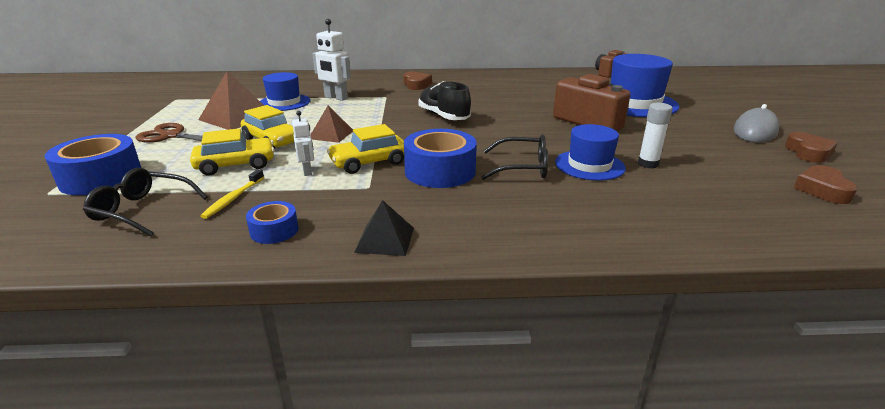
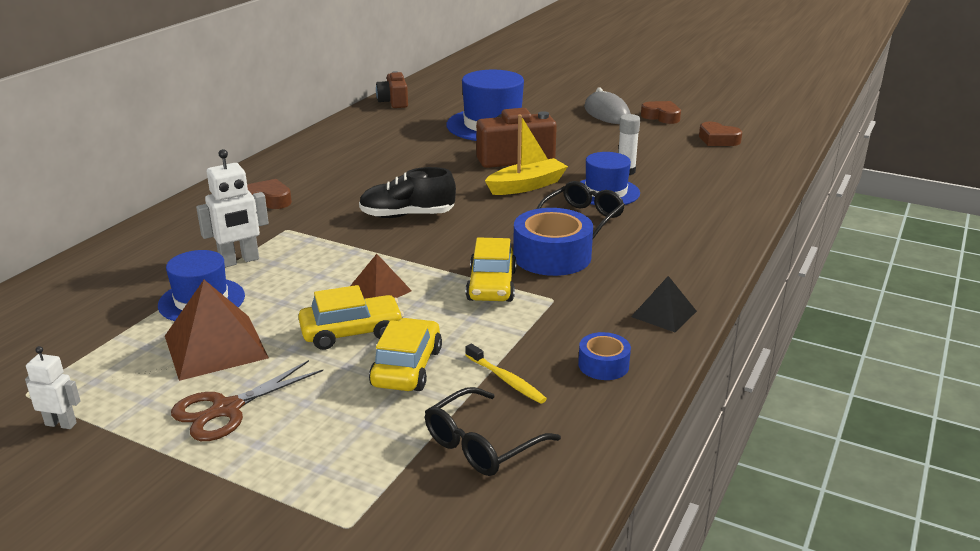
camera: 60 degrees left, 0 degrees up
(101, 178) = (336, 477): blue tape -> none
(307, 171) = (478, 324): white robot -> white robot (61, 424)
(549, 136) = (526, 186): none -> yellow boat

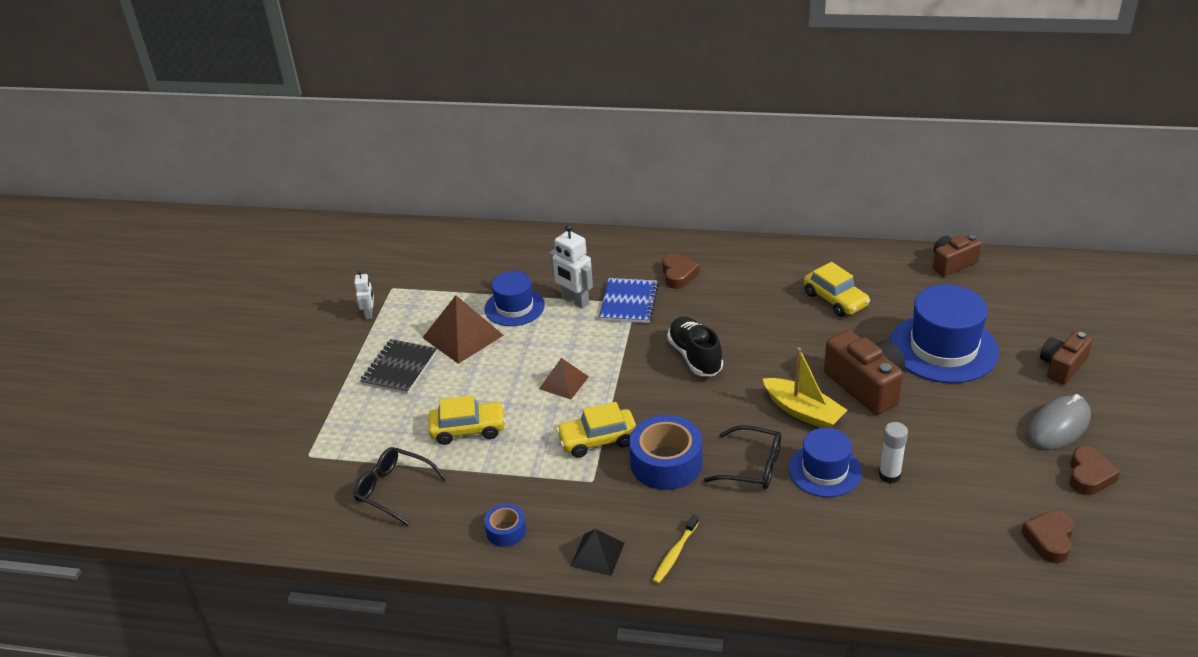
camera: 75 degrees right, 10 degrees up
(227, 409) = (399, 368): brown scissors -> black notebook
(281, 232) = (628, 302): none -> blue notebook
(352, 332) = (502, 389): yellow car -> yellow car (835, 299)
(506, 380) = (469, 482): yellow toothbrush -> yellow toothbrush (675, 554)
(546, 99) = (1062, 366): none -> brown camera

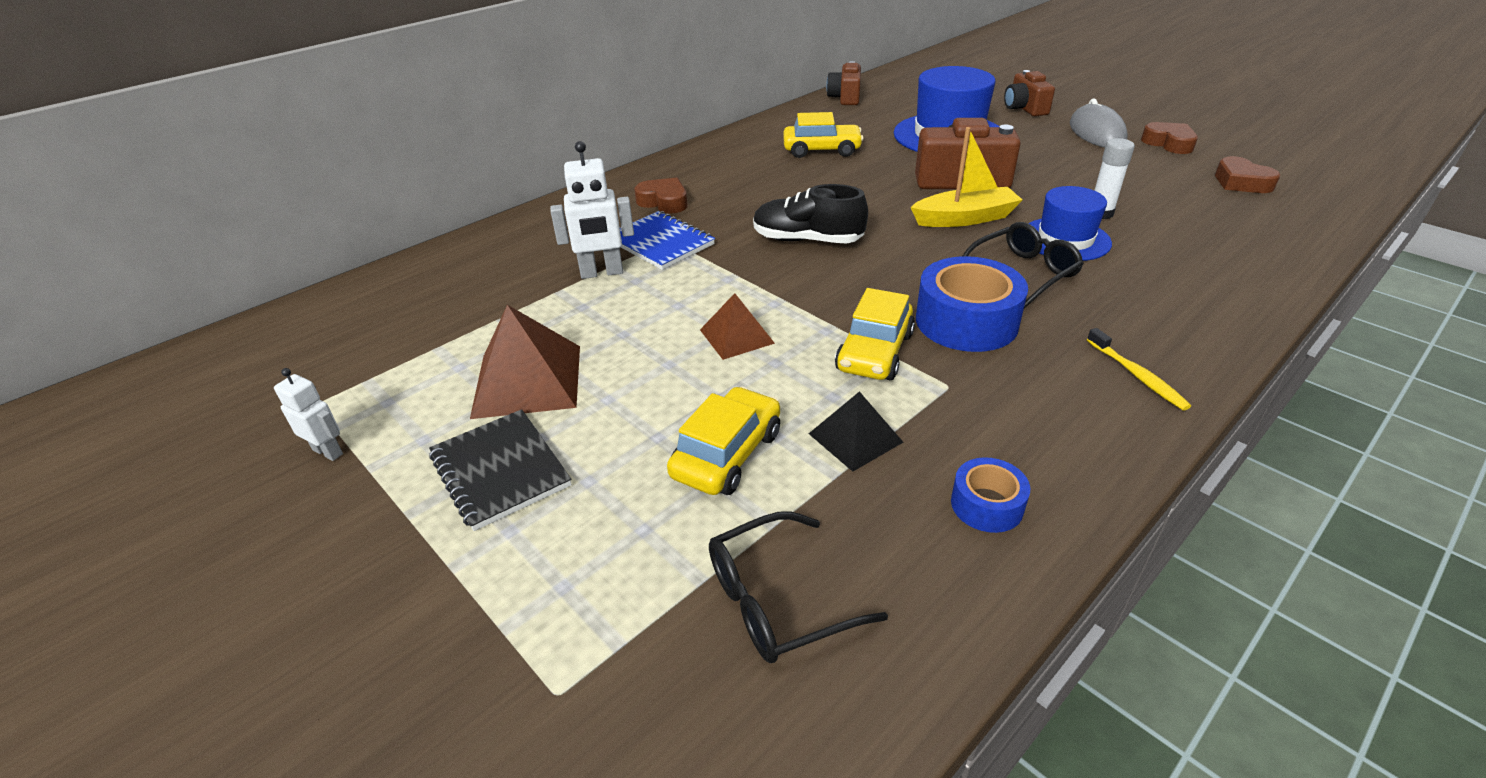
camera: 55 degrees left, 0 degrees up
(514, 307) = (541, 317): blue hat -> none
(597, 554) = (1098, 437): black pyramid -> black pyramid (855, 437)

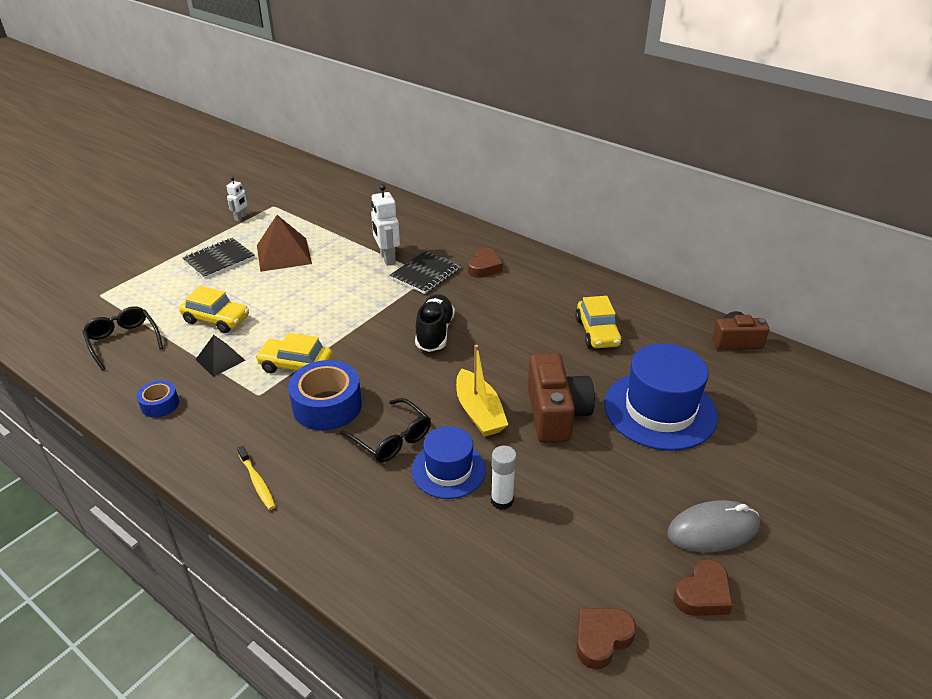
camera: 80 degrees right, 0 degrees up
(660, 243) = (425, 273): blue notebook -> black notebook
(736, 336) = (317, 313): brown pyramid -> none
(1024, 108) = (767, 474): brown camera -> none
(1137, 376) = (257, 482): yellow toothbrush -> yellow toothbrush turned 90 degrees counterclockwise

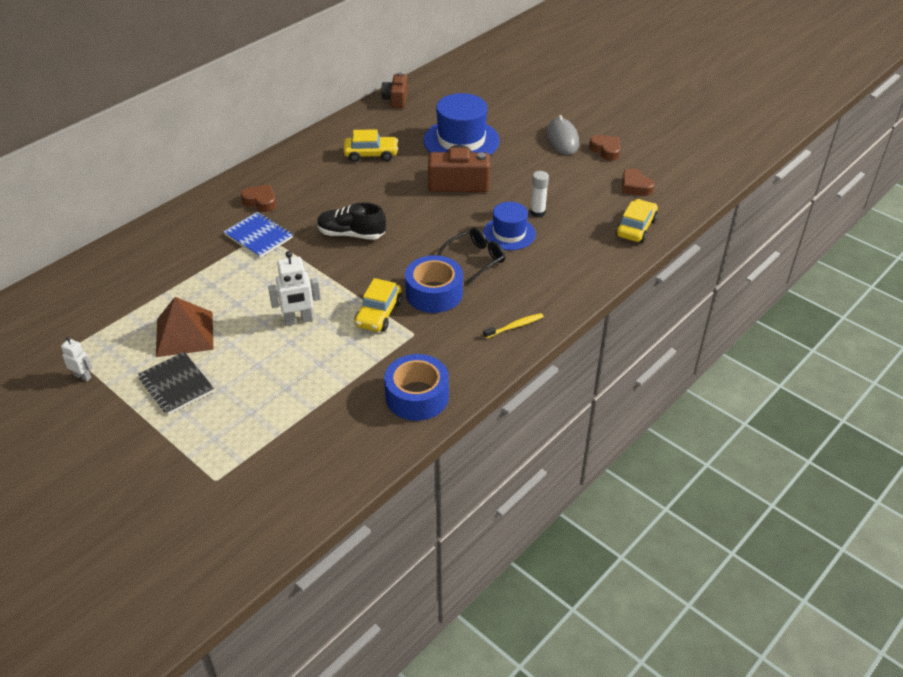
camera: 85 degrees left, 5 degrees up
(123, 341) = (312, 441): black glasses -> none
(160, 404) = (417, 396): blue tape -> blue tape, size x1.88
(216, 319) = (293, 374): yellow car -> yellow car (636, 228)
(220, 360) = (360, 363): black pyramid -> none
(387, 258) = (222, 260): white robot -> white robot (298, 320)
(425, 273) = (258, 236): black notebook -> blue notebook
(479, 412) = (452, 217): yellow boat -> none

